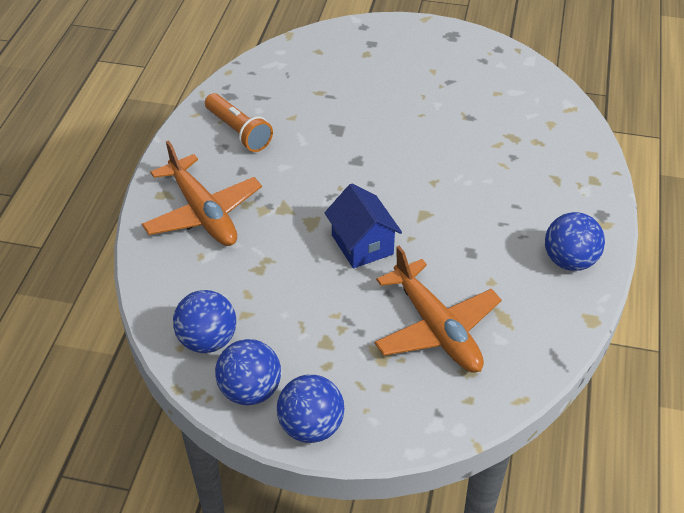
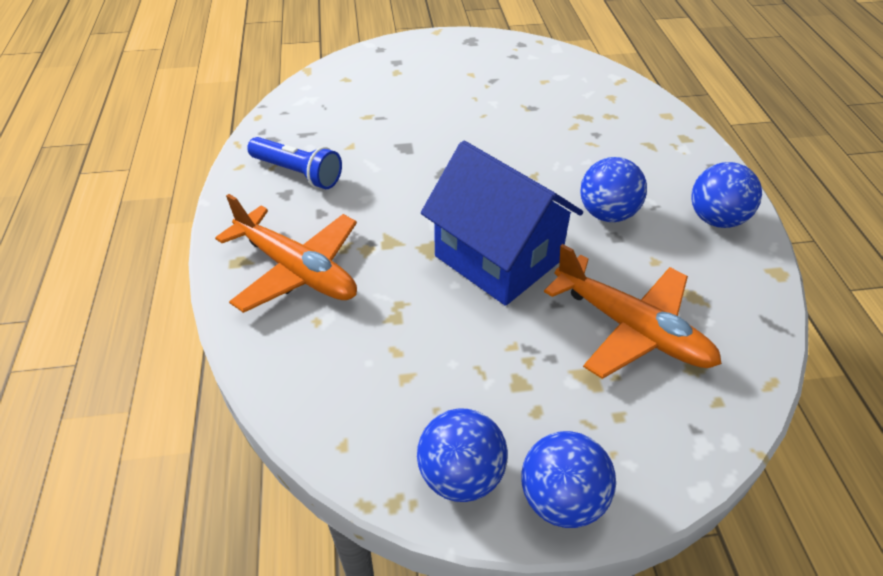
camera: 20 degrees left, 0 degrees up
(207, 340) = (375, 425): blue ball -> blue ball (607, 214)
(238, 132) = (298, 173): orange flashlight -> blue flashlight
(362, 244) = (497, 258): blue house -> blue house, size x1.61

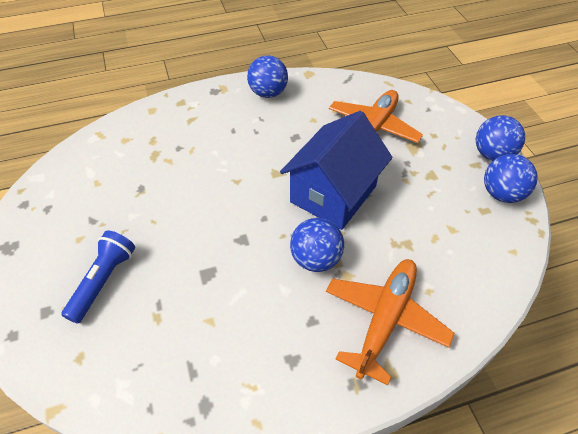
camera: 100 degrees left, 5 degrees up
(298, 173) = (260, 357): blue flashlight -> blue flashlight (104, 281)
(607, 214) = (273, 140): blue ball -> blue ball (316, 259)

